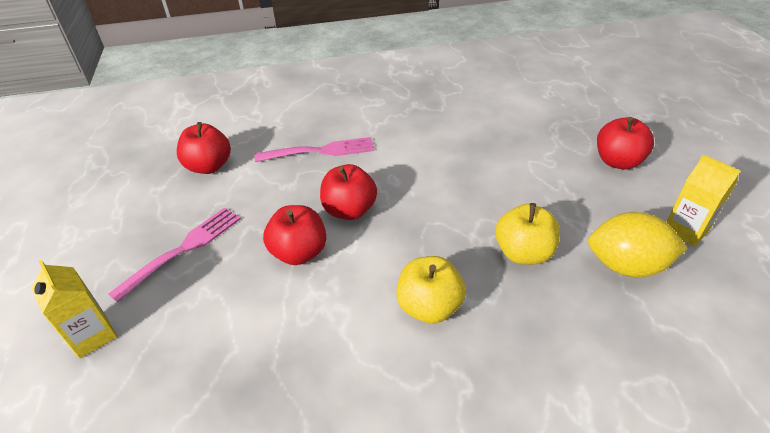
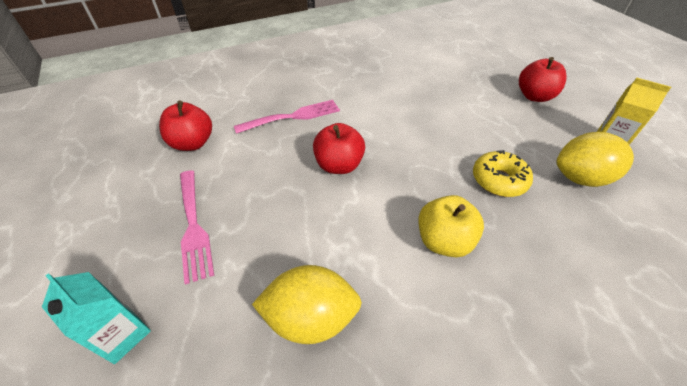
camera: 15 degrees left, 5 degrees up
(92, 335) = (122, 335): yellow carton -> turquoise carton
(183, 249) = (193, 226): pink fork -> pink fork turned 135 degrees clockwise
(263, 354) = (311, 317): none -> yellow lemon
(299, 252) = (308, 211): red apple -> none
(523, 253) = (499, 180): yellow apple -> yellow donut

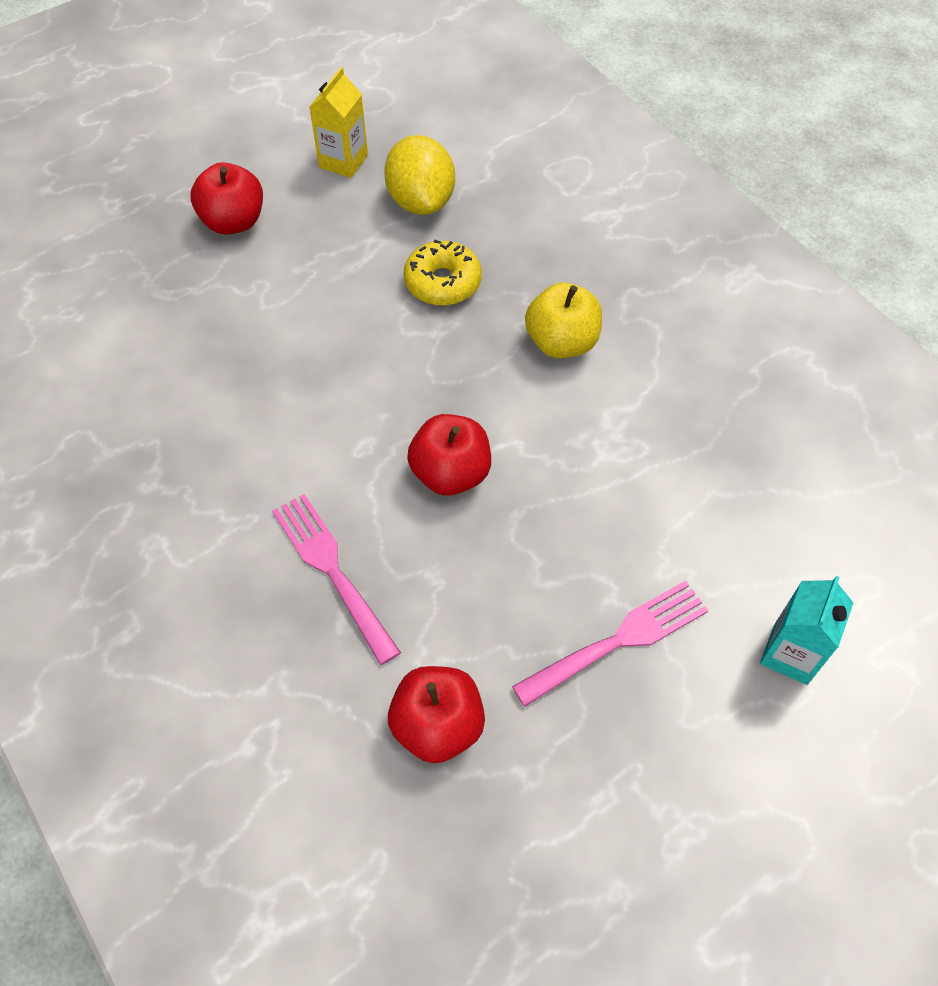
camera: 100 degrees left, 10 degrees up
(311, 317) = (702, 462): yellow lemon -> none

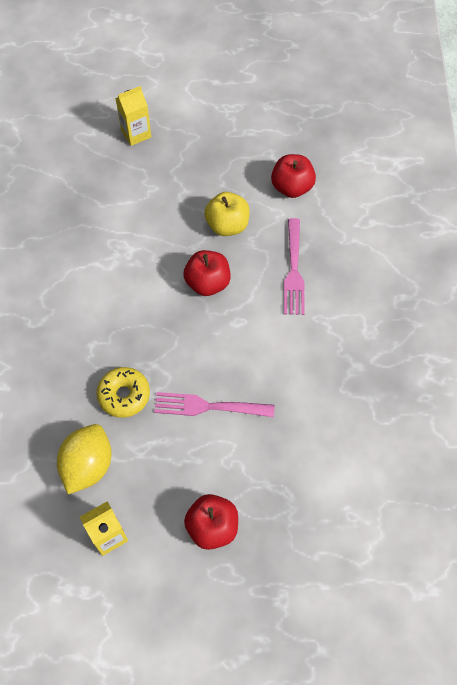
camera: 145 degrees left, 5 degrees up
(561, 342) = (96, 317): yellow apple -> yellow apple (227, 225)
(618, 641) = (196, 175): pink fork -> pink fork (208, 406)
(790, 654) = (136, 133): turquoise carton -> yellow carton

